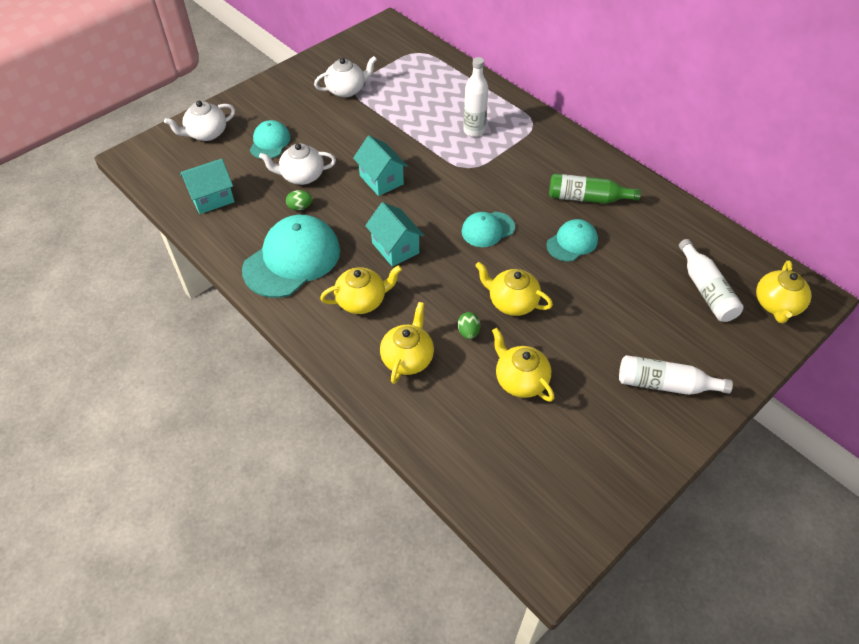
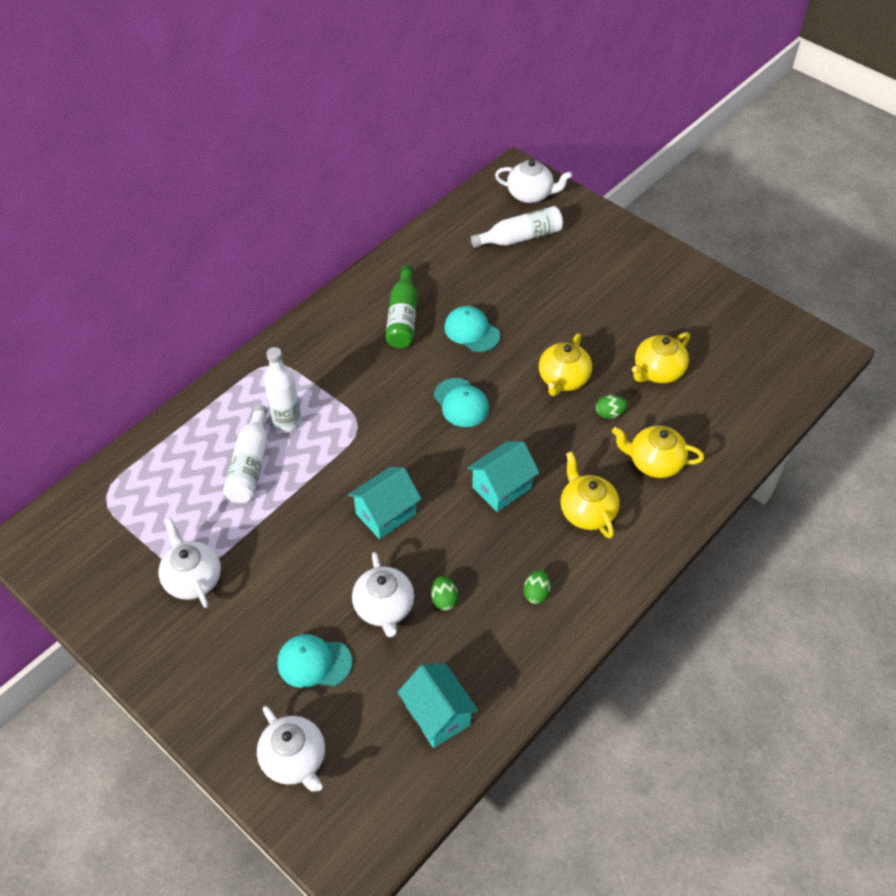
camera: 95 degrees left, 0 degrees up
(292, 259) = (536, 593): turquoise cap -> green egg
(665, 384) = (636, 272): white bottle -> white bottle (250, 465)
(777, 305) = (530, 194): yellow teapot -> white teapot

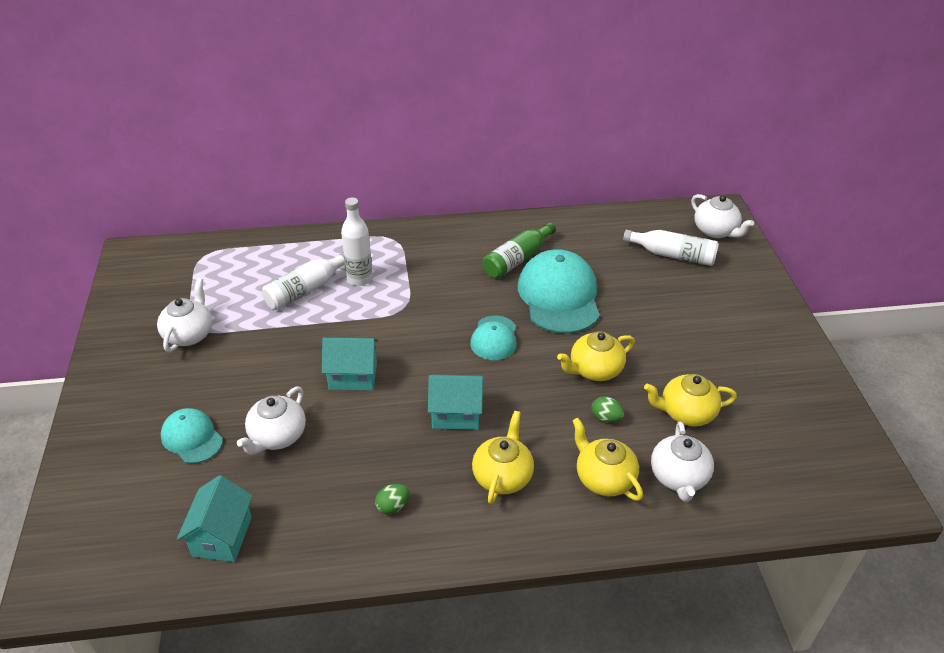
camera: 40 degrees right, 10 degrees down
(294, 760) = (104, 490): white teapot -> white teapot (678, 477)
(444, 600) = (322, 461): green egg -> none
(471, 331) = (559, 296): turquoise cap -> turquoise cap, size x1.84

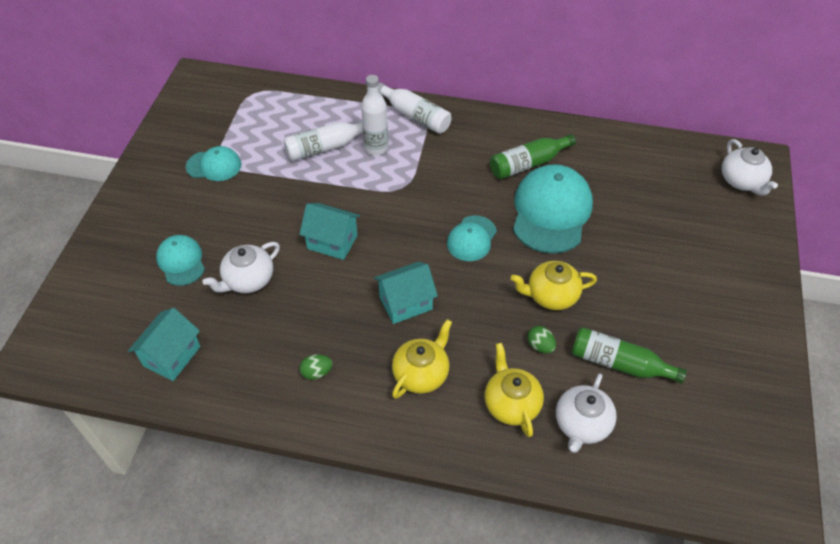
camera: 20 degrees right, 10 degrees up
(189, 334) = (214, 166): white teapot -> turquoise cap
(456, 414) = (405, 303): turquoise house -> turquoise house turned 45 degrees counterclockwise
(673, 255) = (684, 197): white bottle -> white bottle (415, 116)
(686, 413) = (619, 363): yellow teapot -> green bottle

